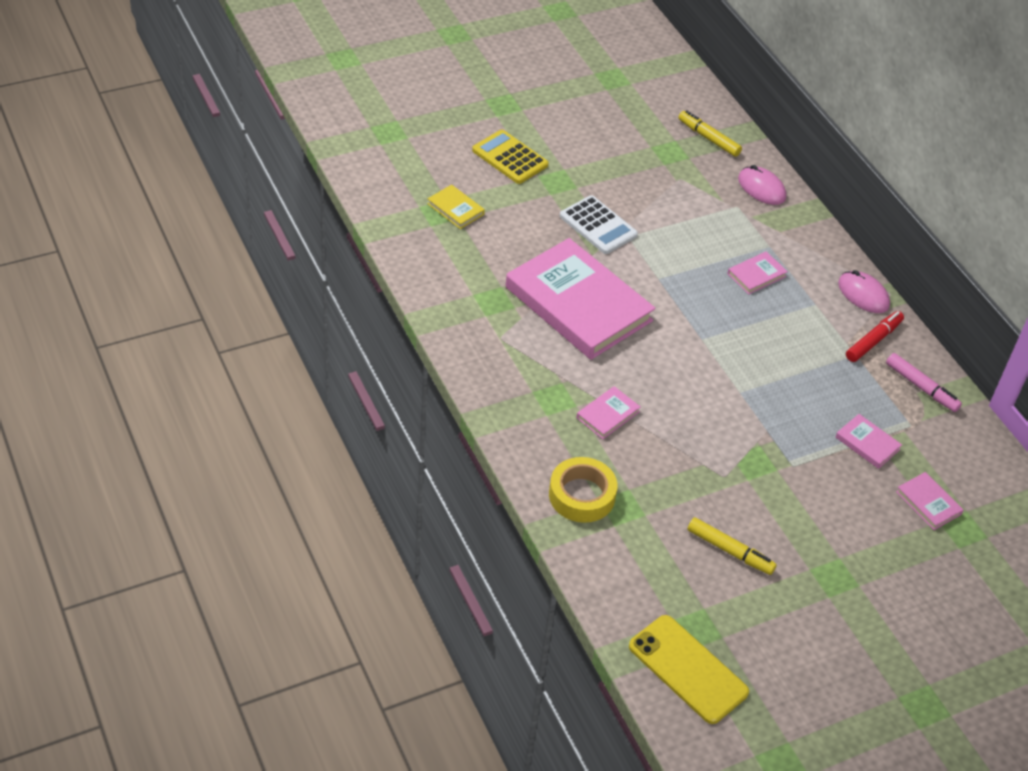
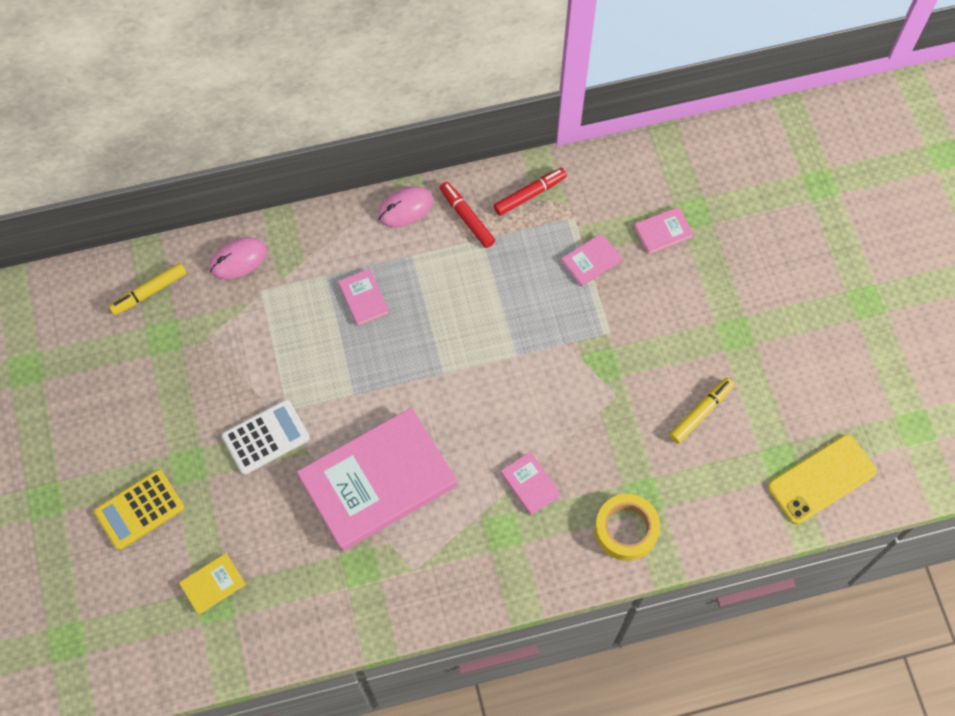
camera: 75 degrees left, 20 degrees up
(921, 387) = (530, 194): pink marker -> red marker

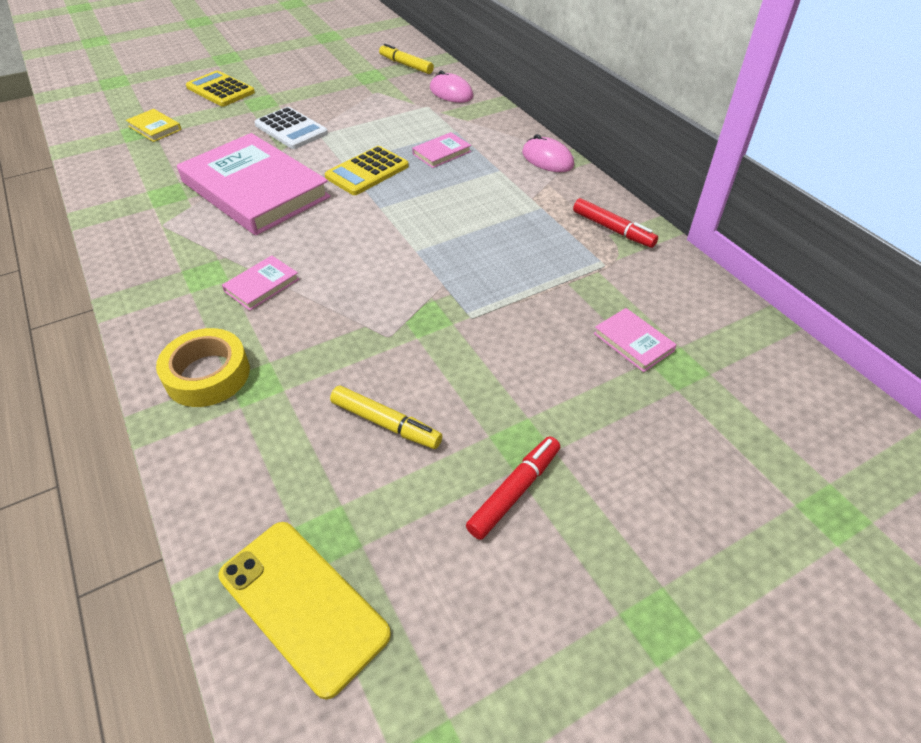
camera: 75 degrees right, 20 degrees down
(377, 374) = (367, 172): none -> yellow calculator
(467, 217) = (559, 194): red marker -> red marker (514, 491)
(591, 261) = (557, 287): pink book -> none

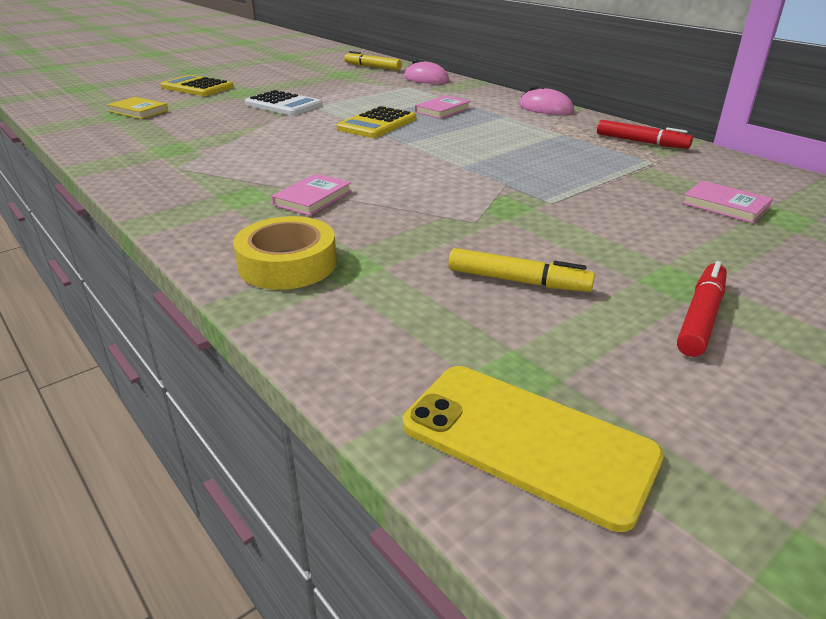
camera: 10 degrees left, 15 degrees down
(255, 190) = (268, 140): pink book -> none

